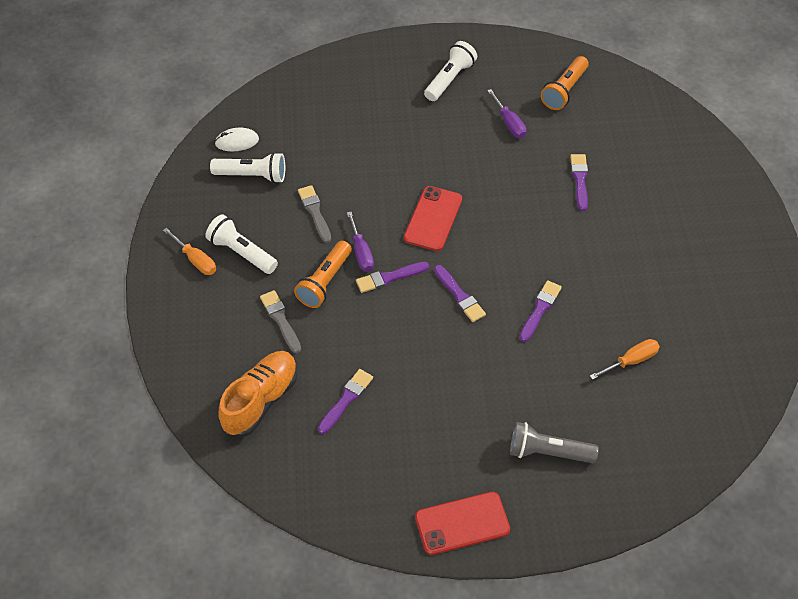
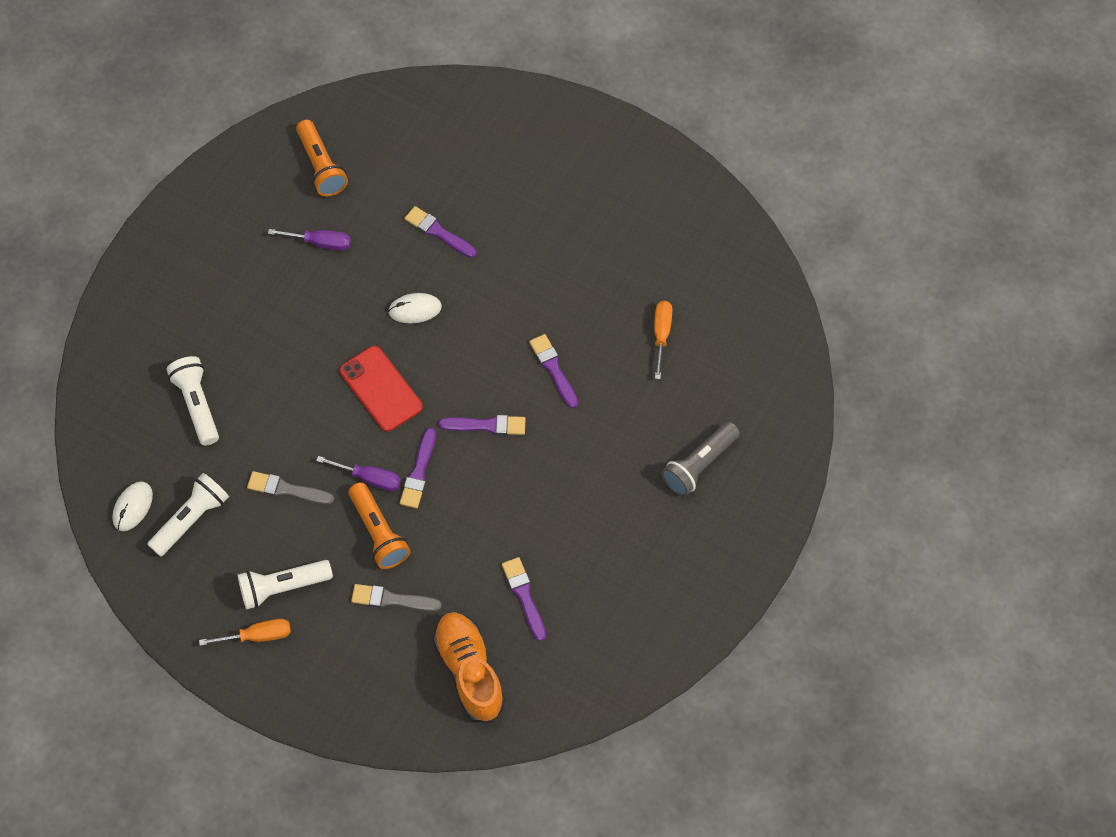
camera: 55 degrees left, 10 degrees up
(450, 79) = (219, 255): white flashlight -> white flashlight (197, 404)
(462, 523) = (715, 579): red phone -> none
(509, 202) = (415, 309): none -> white mouse

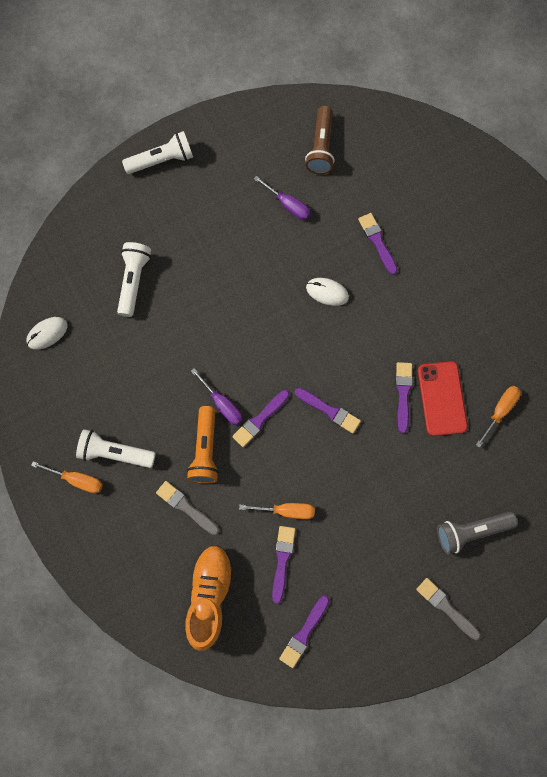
camera: 30 degrees right, 10 degrees up
(192, 519) = (82, 365): white flashlight -> white flashlight (162, 160)
(287, 489) = (159, 380): grey brush -> grey brush (446, 607)
(321, 166) = (321, 148): orange flashlight -> brown flashlight
(381, 389) = (268, 340): red phone -> red phone (442, 398)
(500, 546) = (286, 511): none -> orange screwdriver
(588, 653) = (304, 633): none -> purple brush

